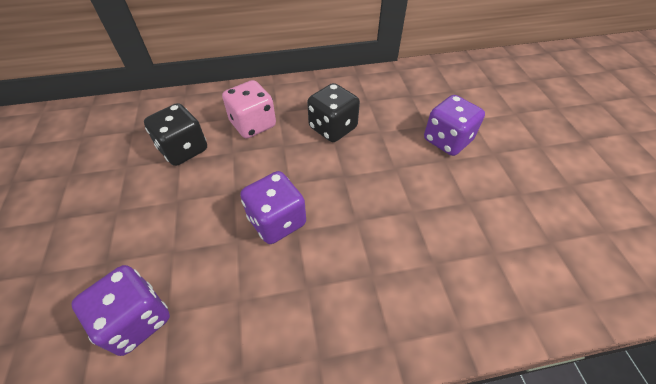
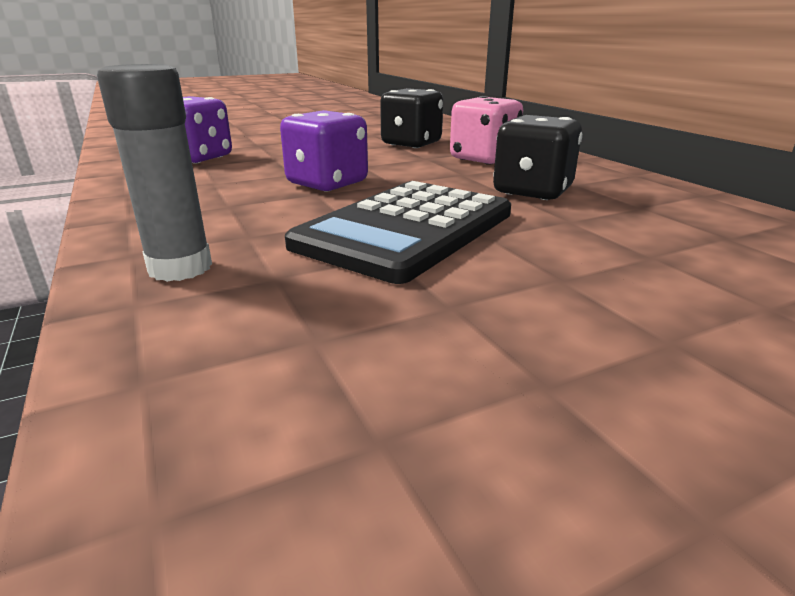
camera: 75 degrees right, 25 degrees down
(380, 197) = (406, 229): none -> black calculator
(418, 310) = (180, 268): none -> grey glue stick
(447, 140) = (632, 278): purple dice -> none

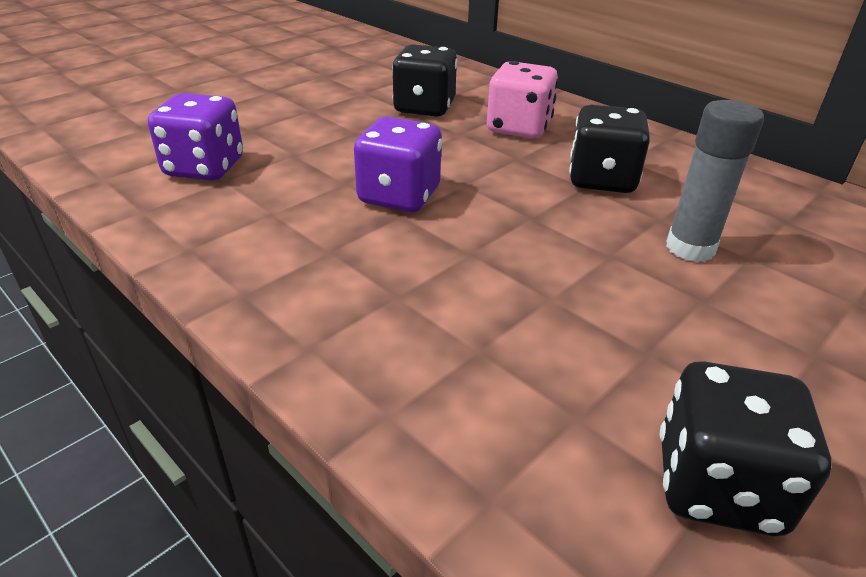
camera: 20 degrees left, 10 degrees up
(180, 268) = (381, 358): grey glue stick -> grey glue stick (690, 248)
(406, 229) = (537, 259): black calculator -> none
(413, 429) = (717, 485): none -> black dice

